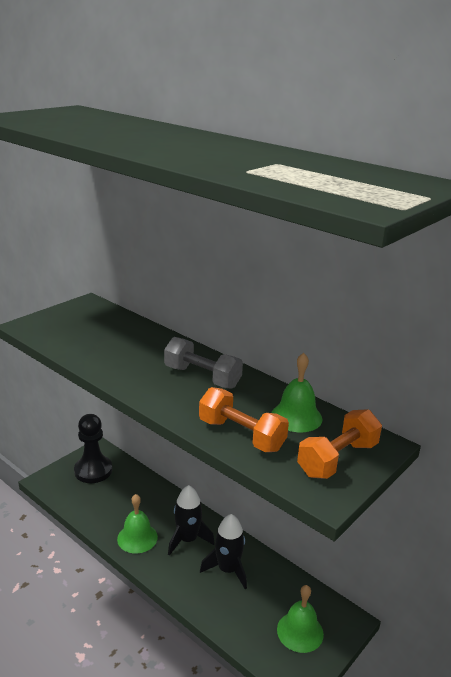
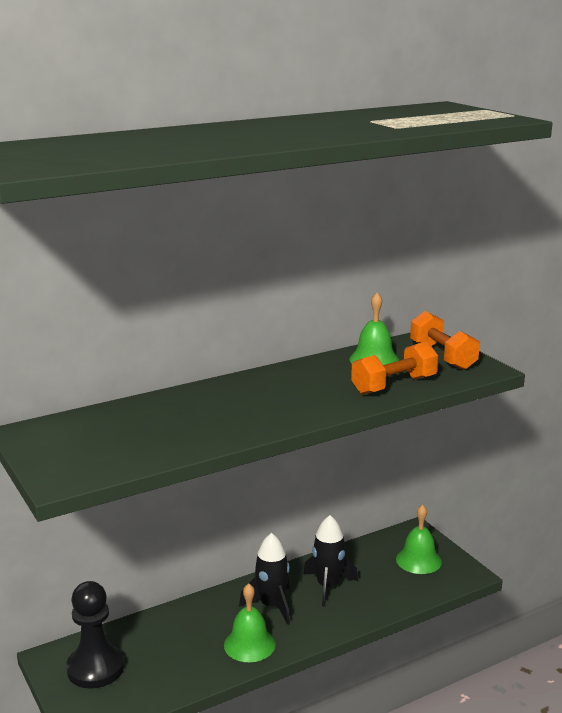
camera: 70 degrees left, 5 degrees down
(202, 377) = (280, 387): grey dumbbell -> none

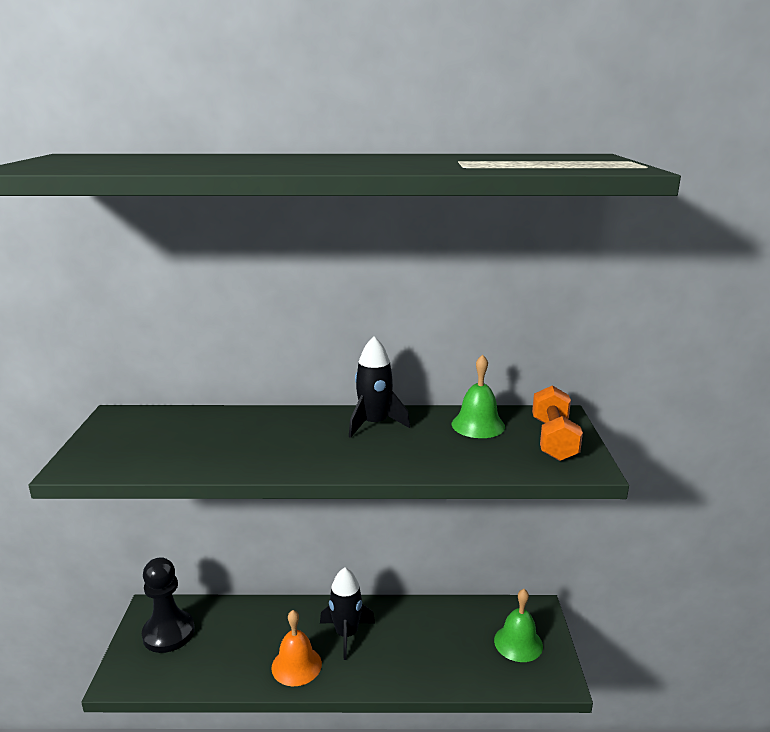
camera: 30 degrees right, 0 degrees up
(249, 644) = (296, 665): green bell -> orange bell
(328, 586) = (410, 635): black rocket -> black rocket (374, 424)
(394, 385) = (464, 458): orange dumbbell -> none

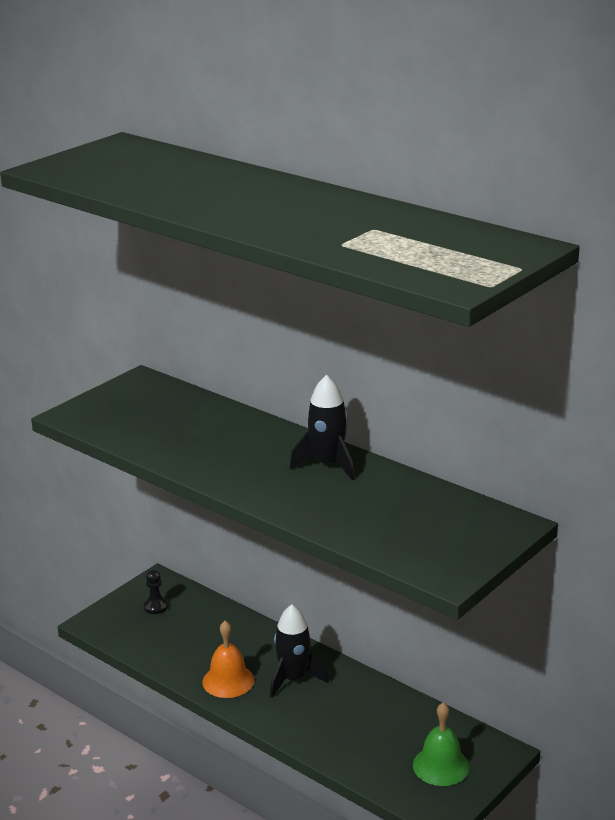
camera: 40 degrees right, 5 degrees up
(168, 633) = (155, 606): black pawn -> black pawn, size x0.48
(478, 425) = (416, 501): green bell -> none
(554, 439) = (462, 542): orange dumbbell -> none

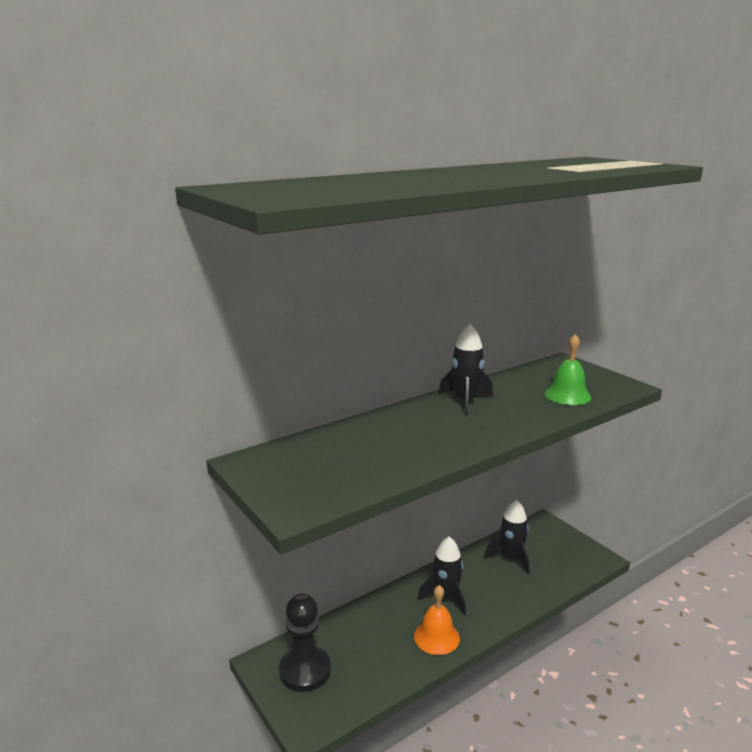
camera: 75 degrees left, 5 degrees down
(155, 606) = (305, 670): black pawn -> black pawn, size x2.10
(396, 725) = (511, 558): none -> black rocket
(441, 766) = (556, 548): green bell -> green bell (567, 395)

